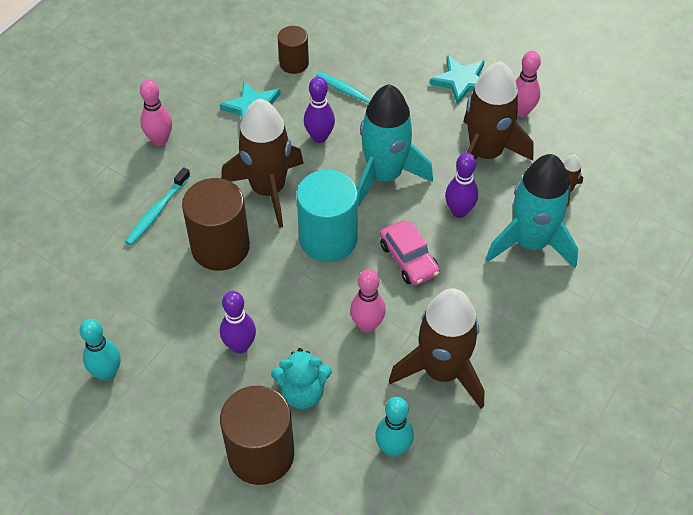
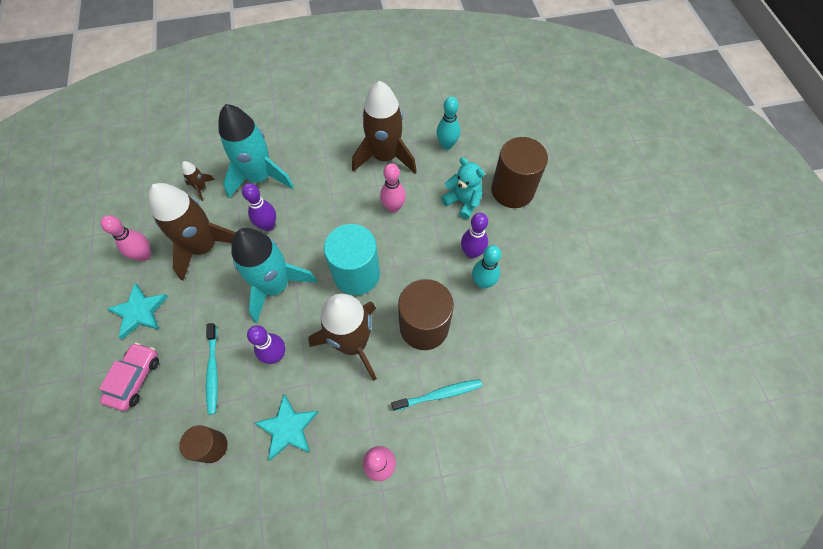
camera: 135 degrees left, 10 degrees up
(107, 373) = (561, 300): turquoise bowling pin -> turquoise bowling pin (482, 282)
(409, 259) = (329, 223): pink car -> pink car (135, 378)

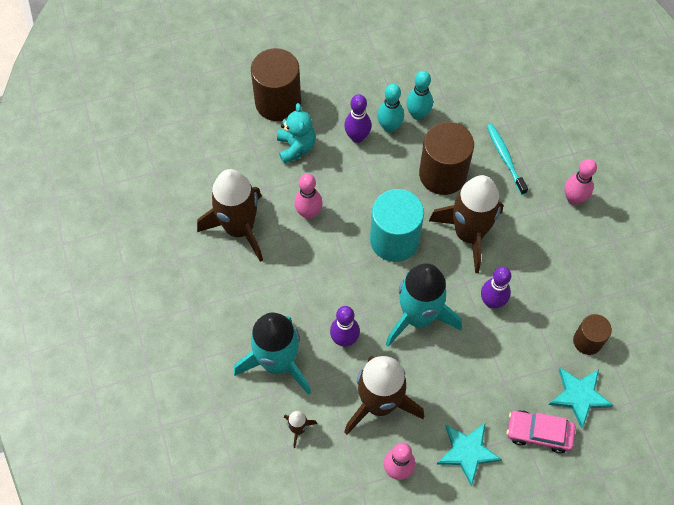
camera: 95 degrees left, 0 degrees up
(213, 371) = (518, 358): turquoise toothbrush -> none
(288, 428) = (558, 278): turquoise star -> turquoise star (579, 396)
(447, 145) = (219, 166): turquoise bowling pin -> turquoise bowling pin (418, 114)
(463, 202) = (296, 147): turquoise teddy bear -> turquoise teddy bear turned 135 degrees clockwise

